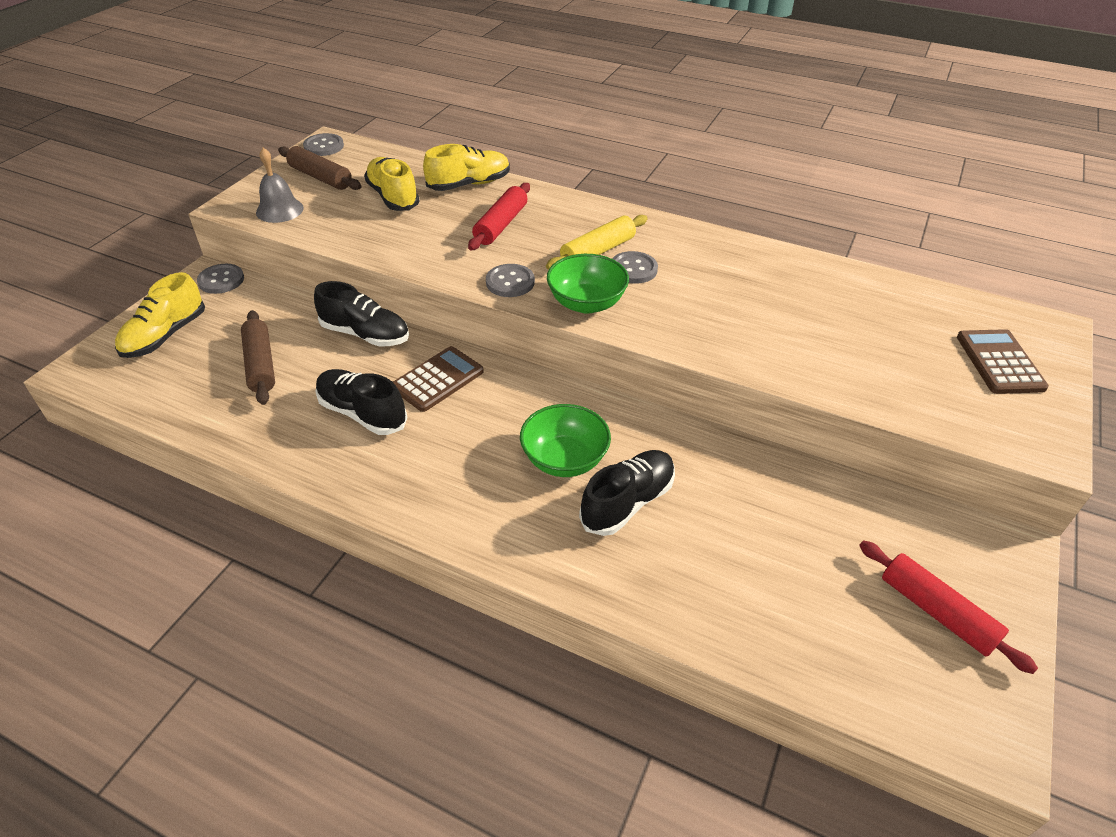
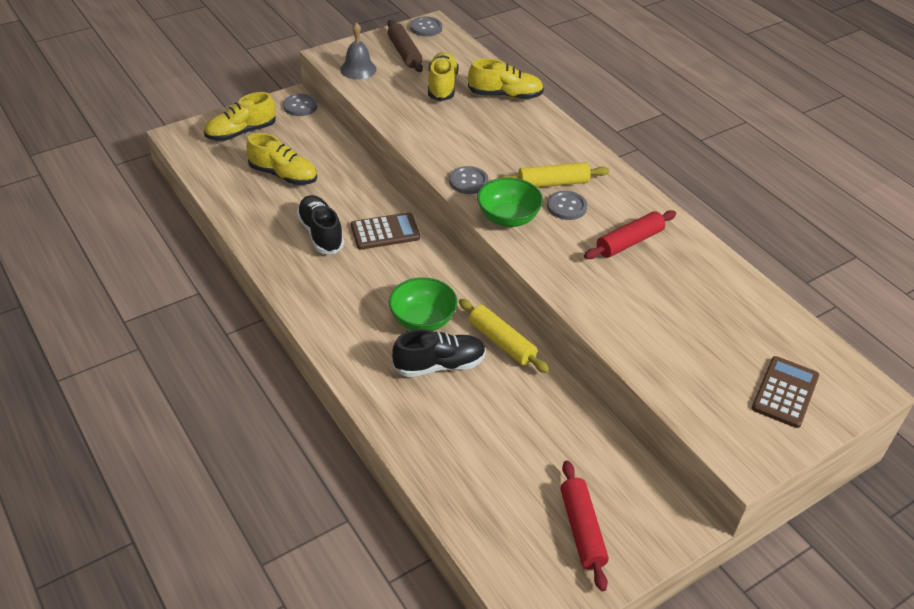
camera: 30 degrees right, 0 degrees up
(260, 364) = (283, 175): brown rolling pin -> yellow shoe
(365, 334) = (363, 181): black shoe -> none
(501, 225) = (500, 136): red rolling pin -> red rolling pin (629, 242)
(668, 444) = (501, 342): none -> yellow rolling pin

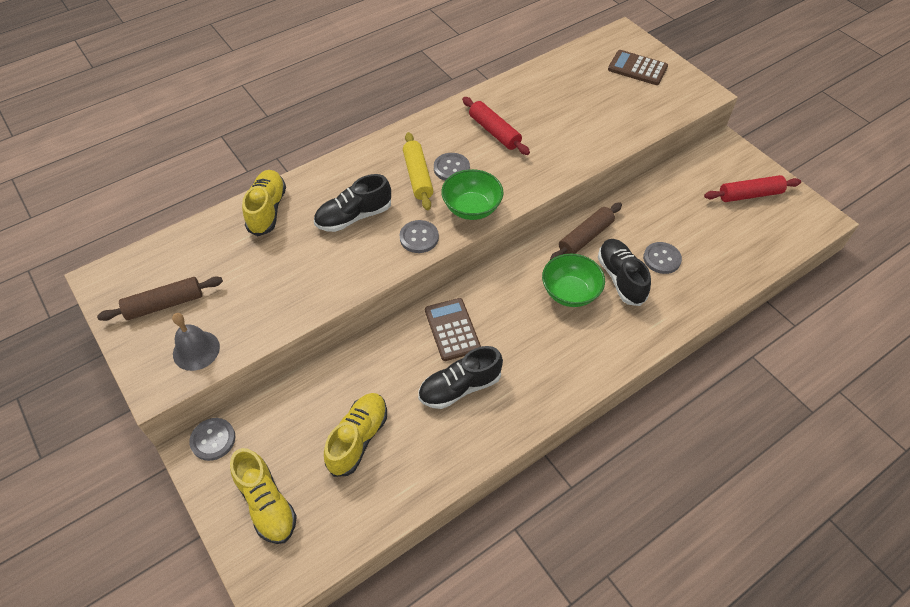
camera: 90 degrees left, 10 degrees up
(426, 28) = (108, 285): grey button -> grey button (661, 259)
(442, 86) = (244, 264): yellow shoe -> none
(496, 143) = (354, 217): none -> black shoe
(501, 342) = (585, 237): yellow rolling pin -> brown rolling pin

